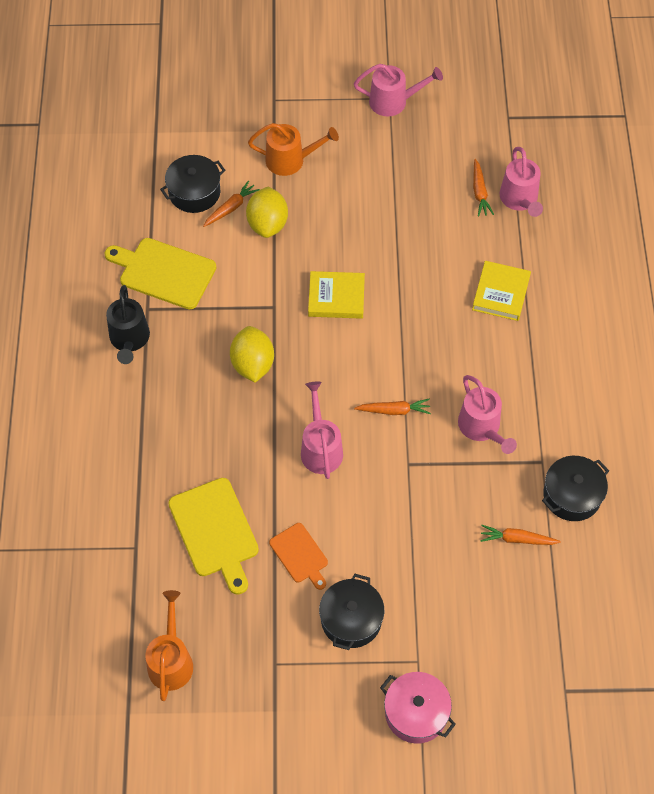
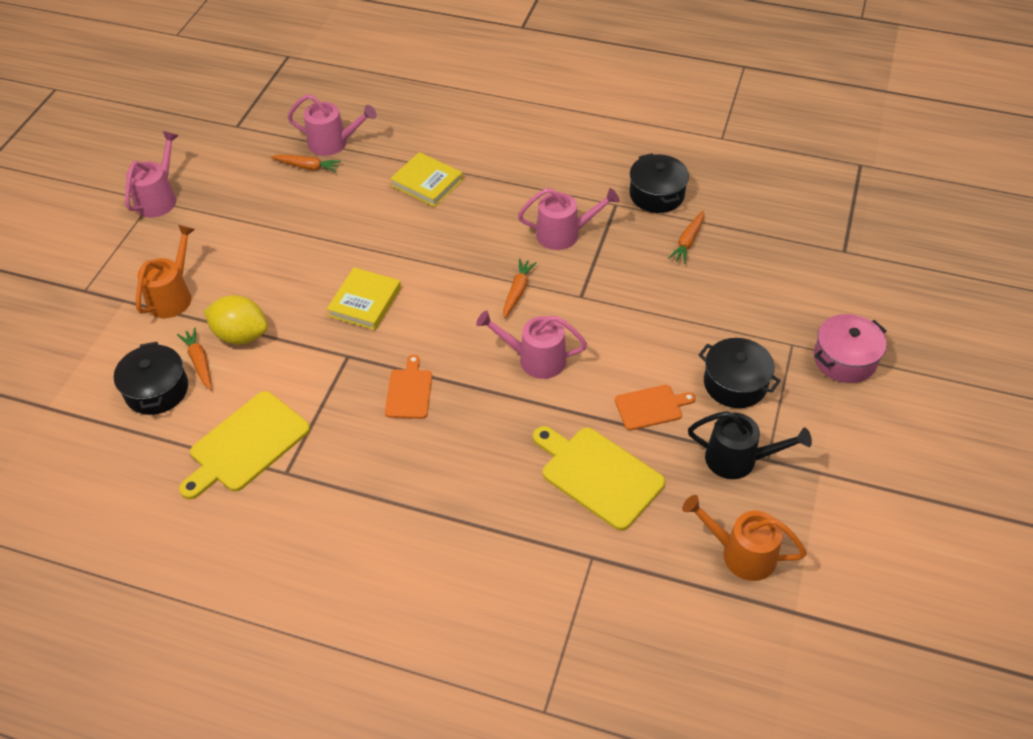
camera: 70 degrees left, 10 degrees down
(129, 340) = (318, 500): black watering can -> black watering can (739, 459)
(215, 531) = (598, 475): yellow cutting board -> yellow cutting board turned 135 degrees counterclockwise
(252, 364) = (409, 391): yellow lemon -> orange cutting board

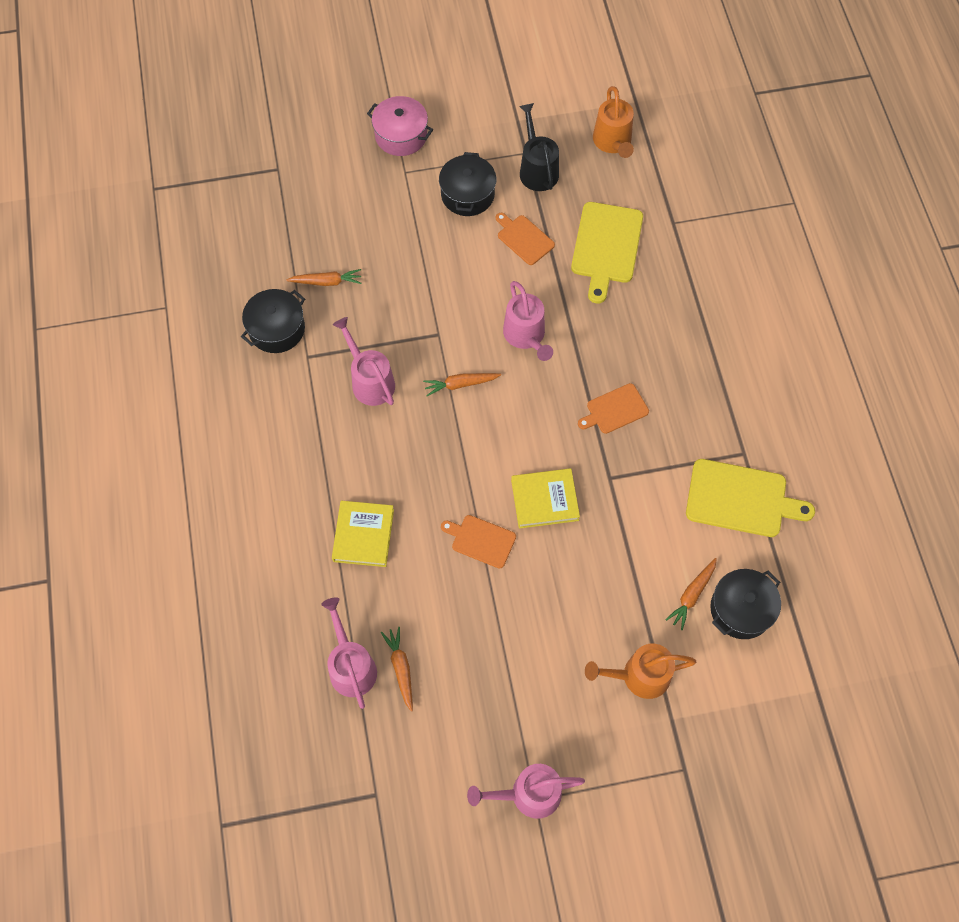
camera: 120 degrees left, 15 degrees up
(241, 335) = (643, 580): yellow lemon -> none
(365, 248) = (481, 540): none -> orange cutting board

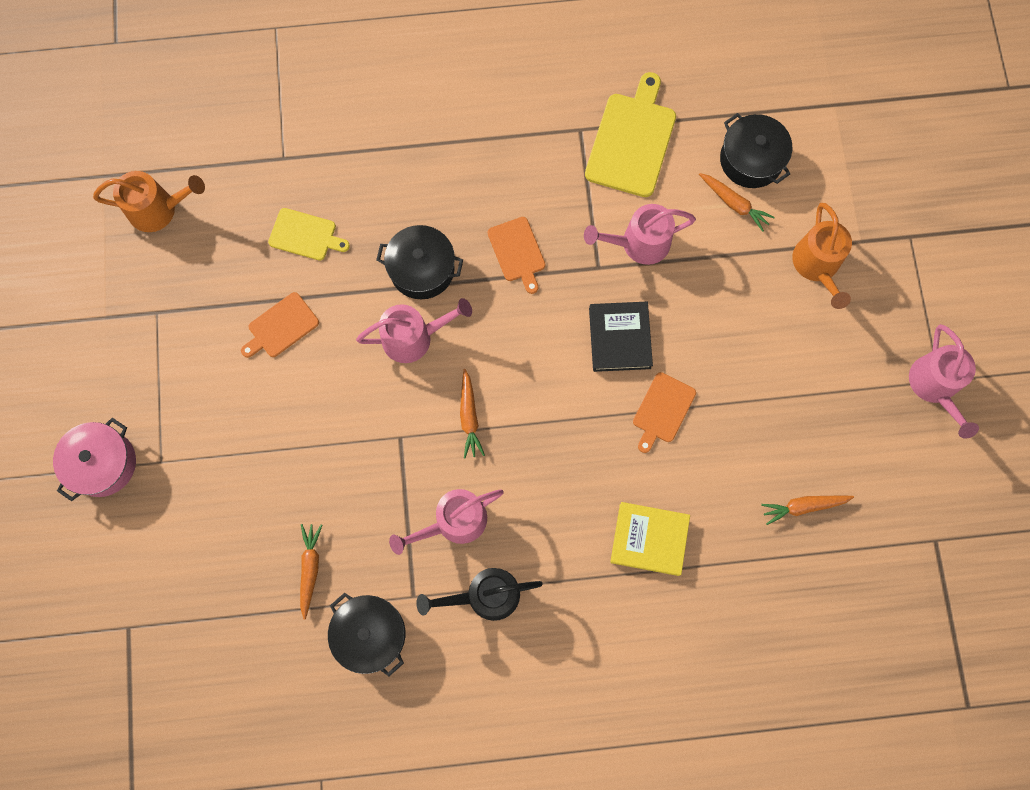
camera: 85 degrees left, 10 degrees up
(351, 665) = (798, 560): pink watering can -> pink watering can (638, 243)
(467, 194) = (207, 387): black pot -> black pot (422, 269)
(537, 169) = (183, 301): black watering can -> black watering can (485, 595)
(544, 500) = (619, 338): yellow book -> black book
(606, 246) = (305, 235): yellow cutting board -> yellow cutting board, size x0.59

